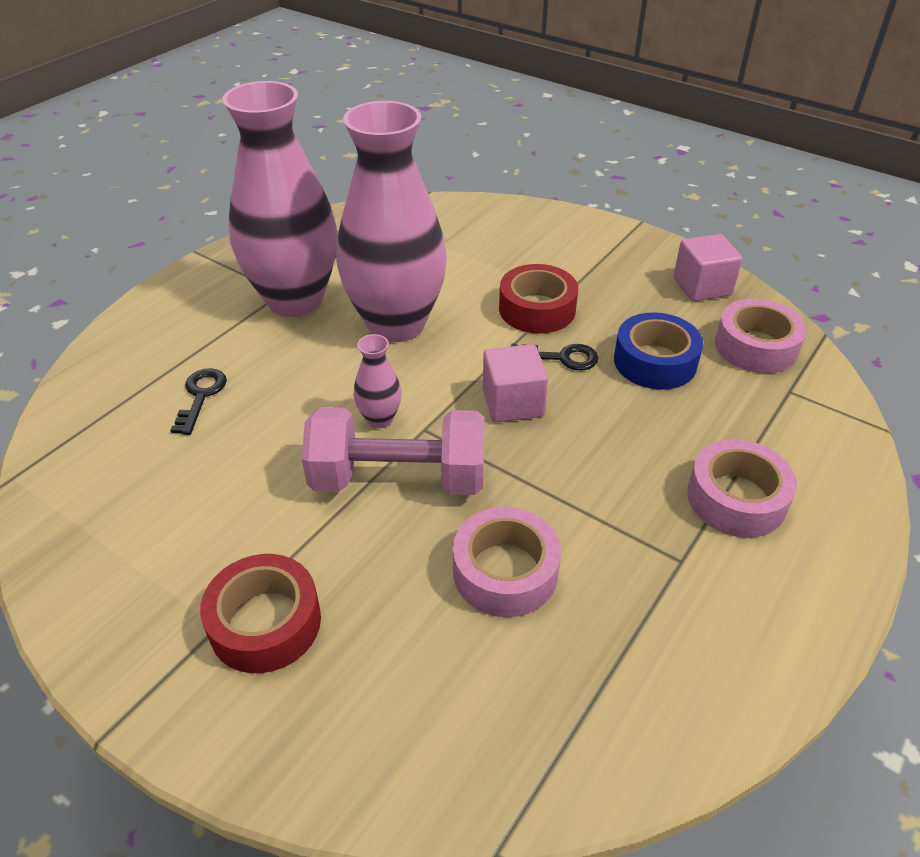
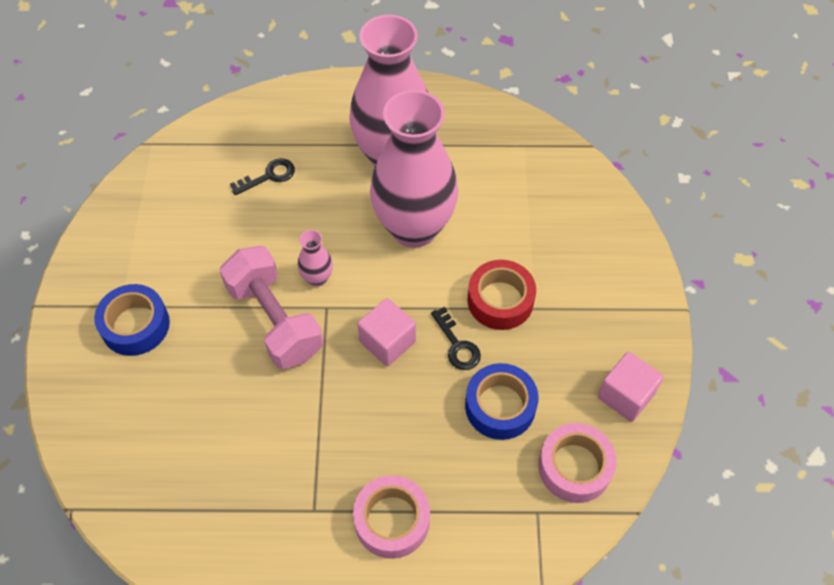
camera: 55 degrees right, 15 degrees up
(265, 623) = (135, 325): red tape -> blue tape
(505, 572) = (241, 418): pink tape -> none

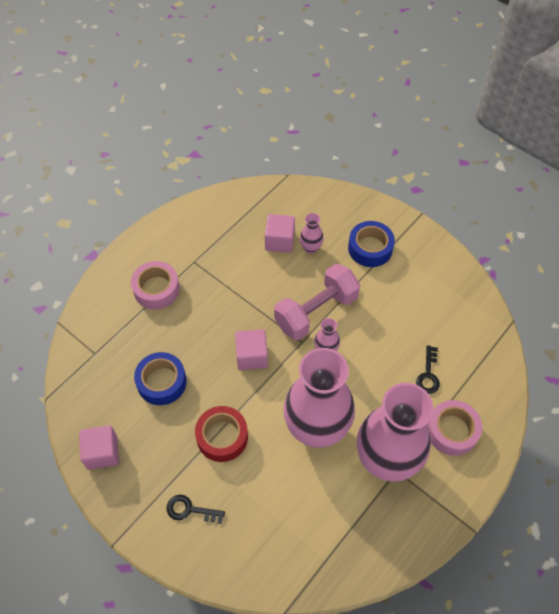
camera: 130 degrees right, 0 degrees up
(184, 389) = (310, 248): none -> pink vase
(200, 432) = (279, 241): none -> pink cube
(275, 320) = (316, 311): pink dumbbell -> pink dumbbell turned 45 degrees counterclockwise
(457, 345) = (216, 390): black key -> black key (190, 510)
(574, 467) = (95, 390): pink tape -> pink tape (452, 431)

